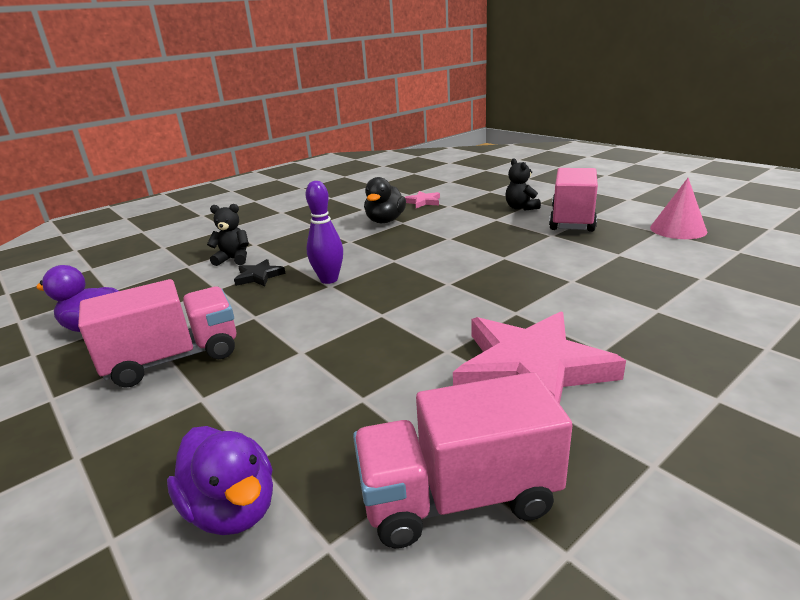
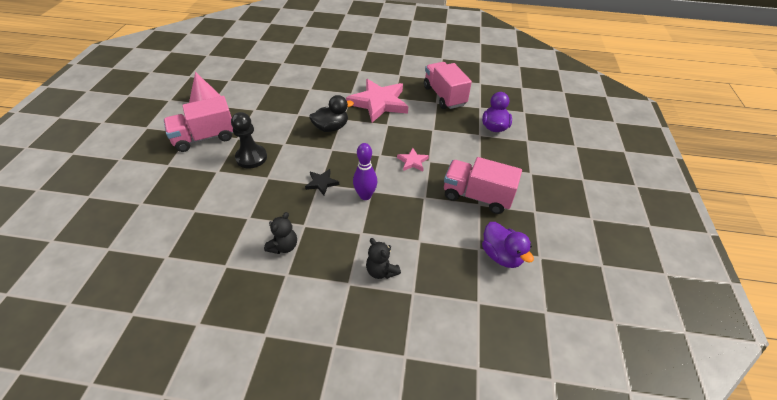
camera: 135 degrees left, 20 degrees up
(259, 276) = (389, 232): black star -> black star (321, 183)
(385, 221) = (251, 230): black duck -> black duck (331, 127)
(423, 202) = (189, 232): pink star -> pink star (412, 161)
(458, 497) = (444, 96): pink truck -> pink truck turned 150 degrees counterclockwise
(498, 236) = (251, 157): none -> black pawn
(521, 208) = (186, 168): black teddy bear -> black teddy bear (283, 246)

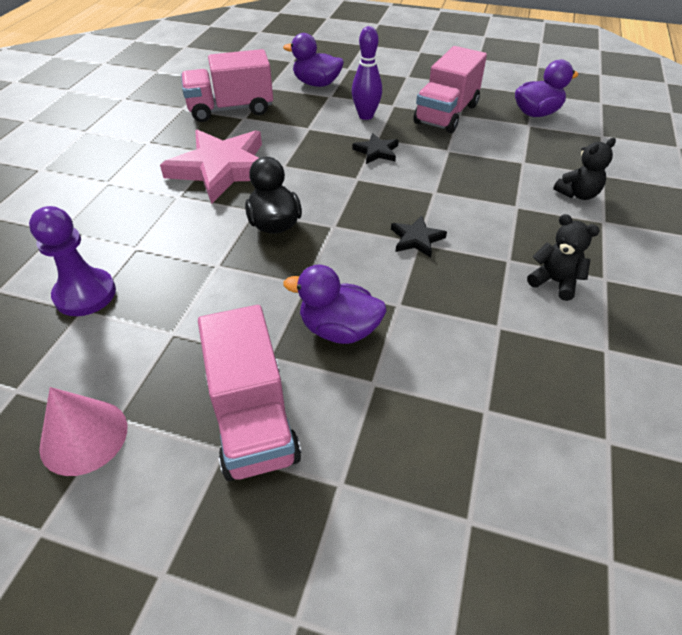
camera: 80 degrees left, 0 degrees up
(251, 157) = (339, 329): black pawn -> purple duck
(279, 83) = (85, 294): none -> purple pawn
(365, 195) = (445, 198): purple bowling pin -> purple bowling pin (366, 116)
(412, 161) = (376, 151): pink star -> black star

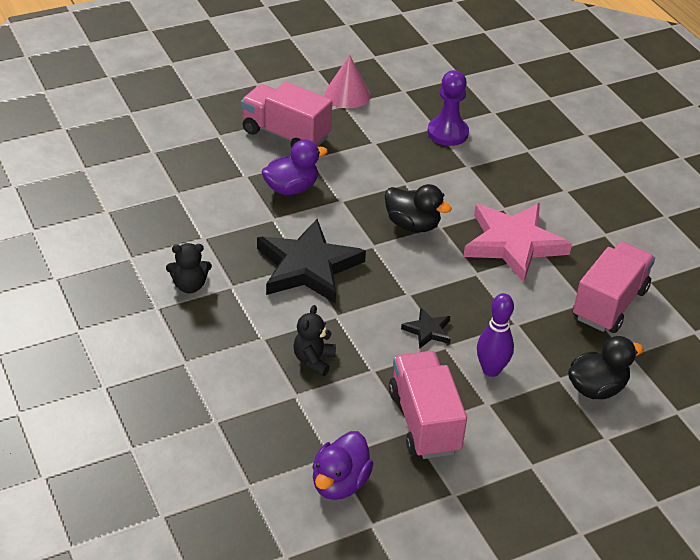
camera: 135 degrees right, 5 degrees down
(316, 84) = (596, 388): purple duck -> black duck
(416, 239) = (308, 267): black star -> black star, size x2.24
(577, 194) = (223, 381): black teddy bear -> black teddy bear (314, 360)

